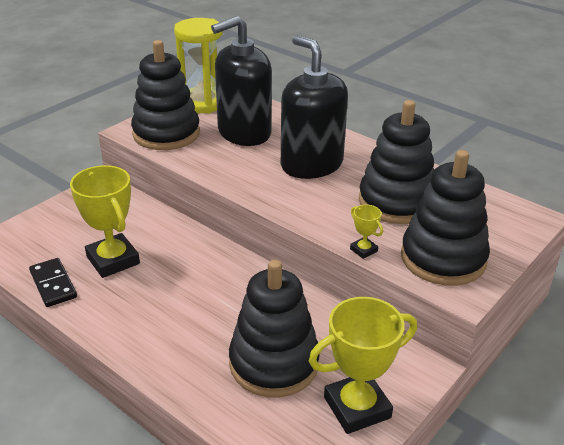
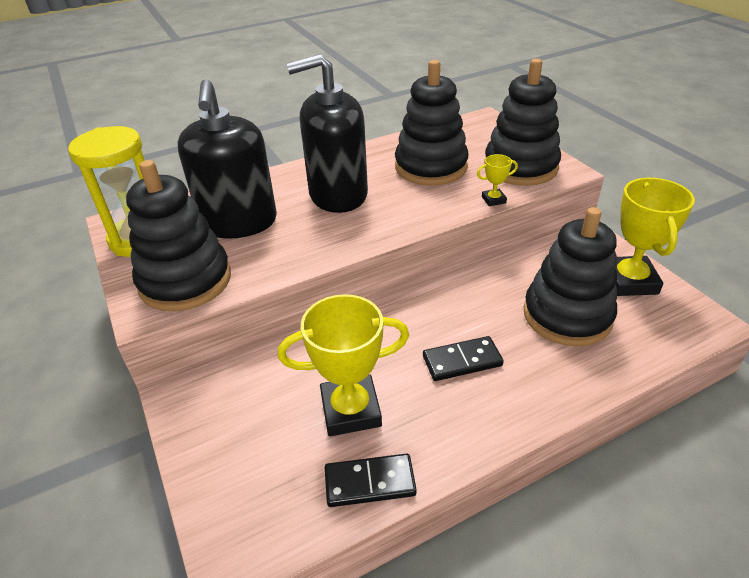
camera: 65 degrees left, 5 degrees up
(184, 305) = (462, 361): none -> black domino

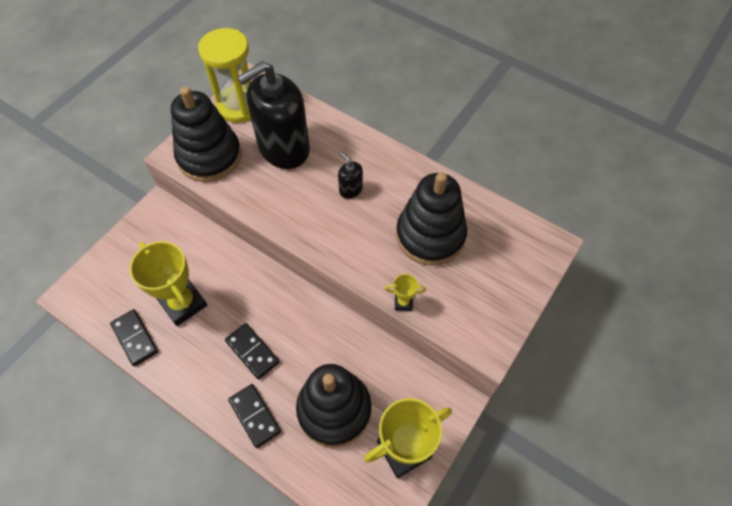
camera: 60 degrees right, 20 degrees up
(338, 195) = (350, 189): black soap dispenser -> black soap dispenser, size x0.41
(493, 200) = (403, 302): yellow trophy -> yellow trophy turned 45 degrees counterclockwise
(520, 167) = (472, 306): black stacking toy -> none
(549, 383) = (255, 416): none -> black domino

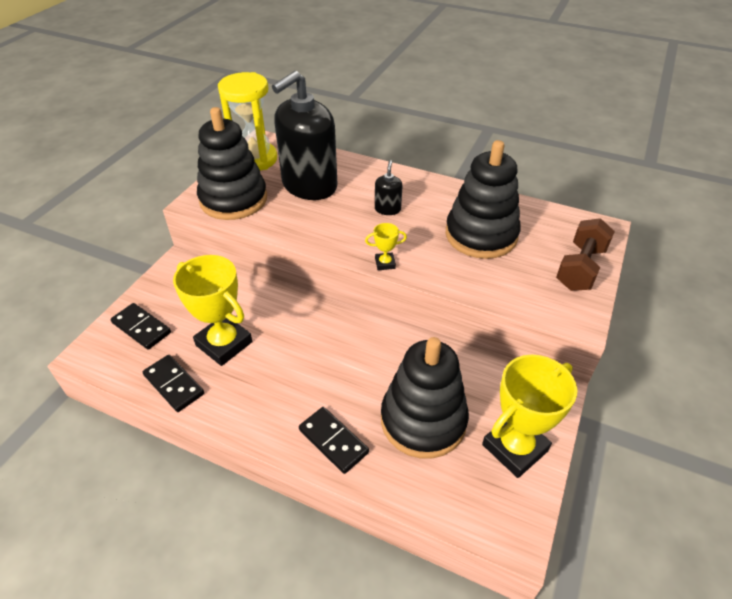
camera: 10 degrees left, 15 degrees down
(252, 352) = (314, 378): black domino -> black domino (141, 328)
(350, 189) = (387, 209): black soap dispenser -> black soap dispenser turned 60 degrees clockwise
(403, 302) = (475, 292): yellow trophy -> yellow trophy (385, 263)
(511, 290) = (580, 268): none -> brown dumbbell

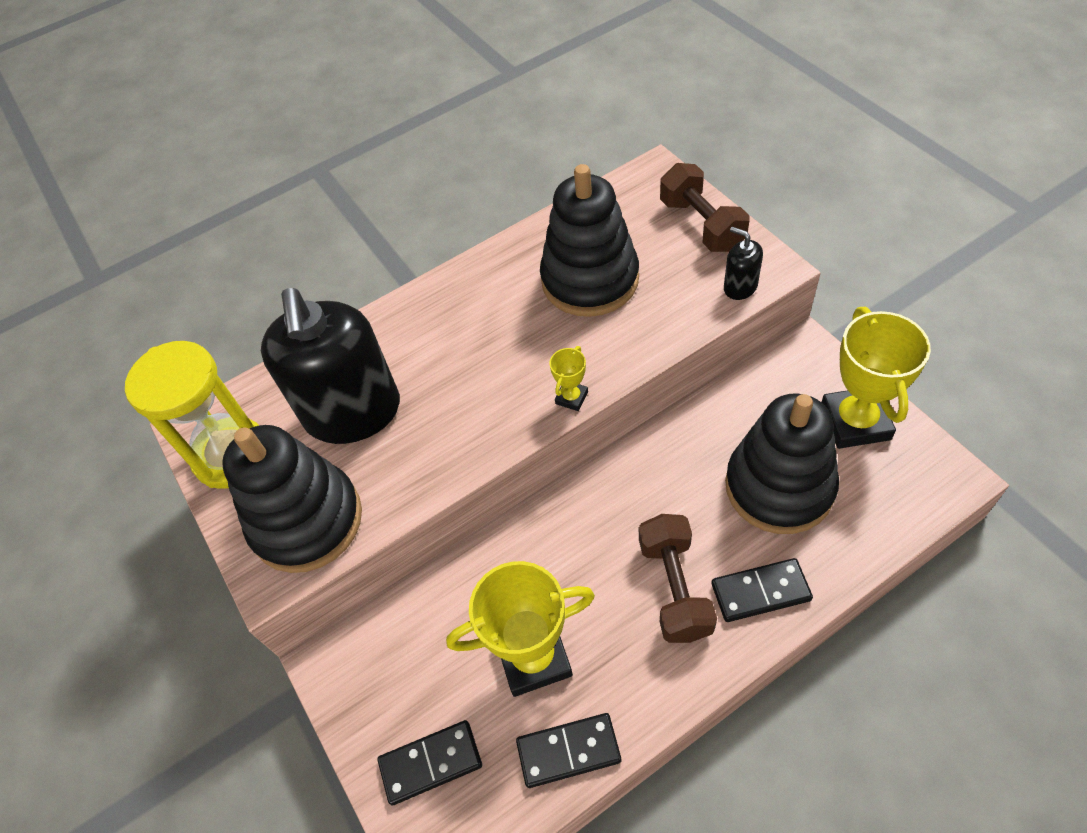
camera: 50 degrees left, 10 degrees up
(308, 392) = (674, 588): none -> brown dumbbell
(387, 209) = (473, 347): black soap dispenser -> black soap dispenser (740, 287)

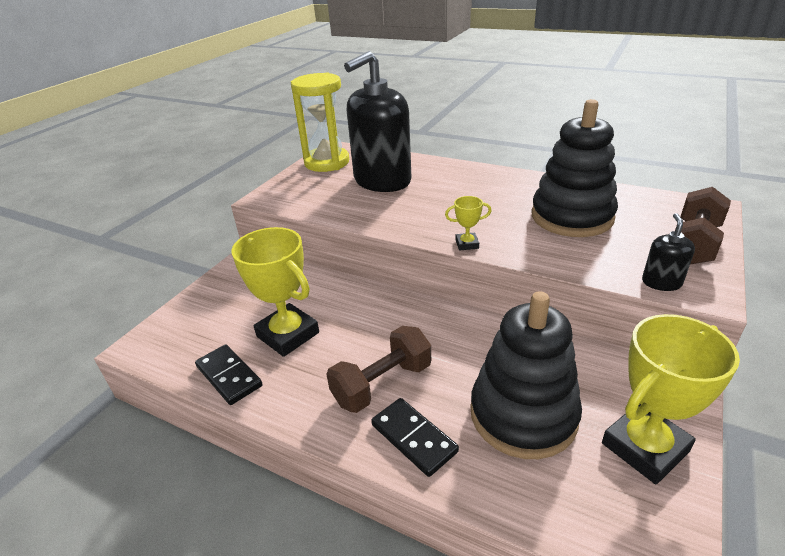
camera: 55 degrees right, 20 degrees down
(307, 521) = (304, 194): black stacking toy -> none
(431, 763) = (199, 320): black domino -> none

